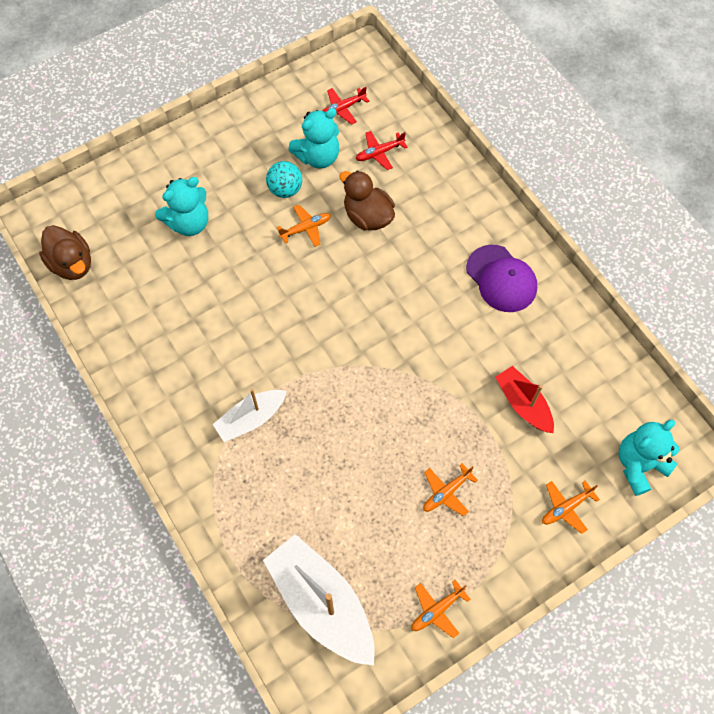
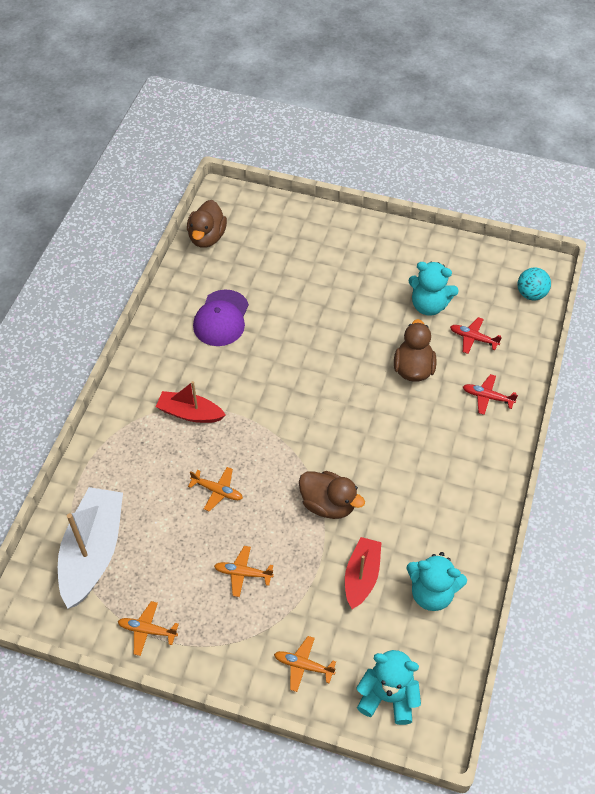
camera: 50 degrees right, 10 degrees down
(189, 223) = (299, 273): turquoise teddy bear -> turquoise teddy bear (431, 593)
(251, 419) = (190, 413): white boat -> red boat
(285, 189) = (382, 306): turquoise ball -> turquoise ball (531, 294)
(305, 228) = (364, 339): orange plane -> orange plane (217, 491)
(342, 109) = (484, 291): red plane -> red plane (487, 397)
(438, 378) = (328, 504): none -> brown duck
(501, 279) = (452, 489): purple cap -> purple cap (221, 318)

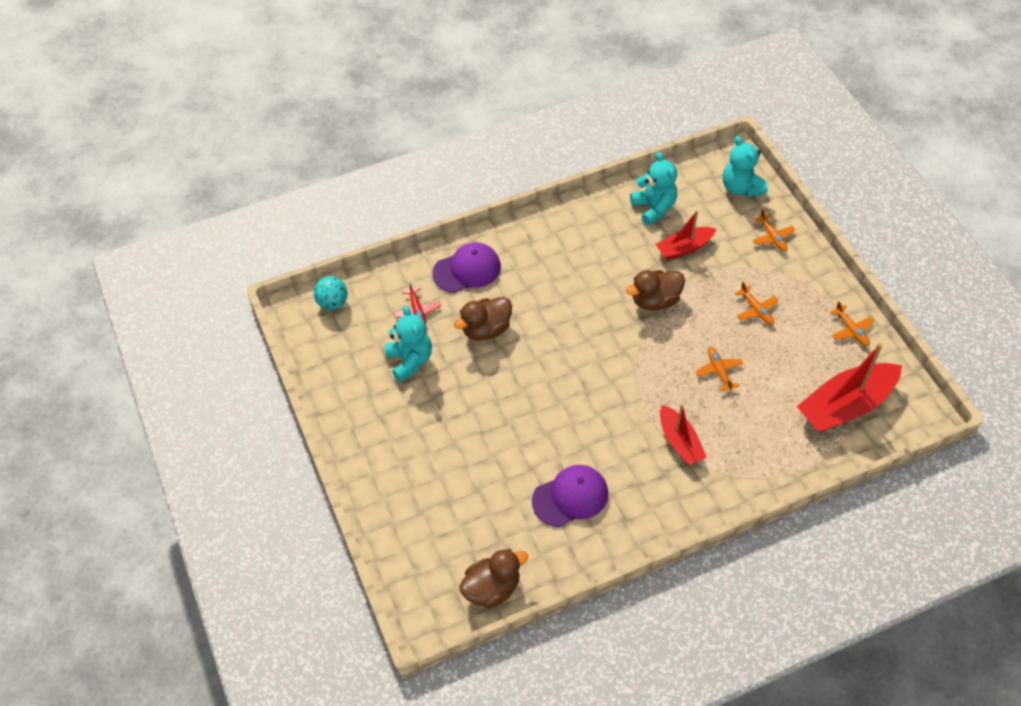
camera: 130 degrees left, 0 degrees up
(93, 552) = (846, 406): white boat -> red boat
(328, 504) = (655, 301): brown duck -> brown duck turned 105 degrees counterclockwise
(487, 397) = (467, 270): red plane -> purple cap

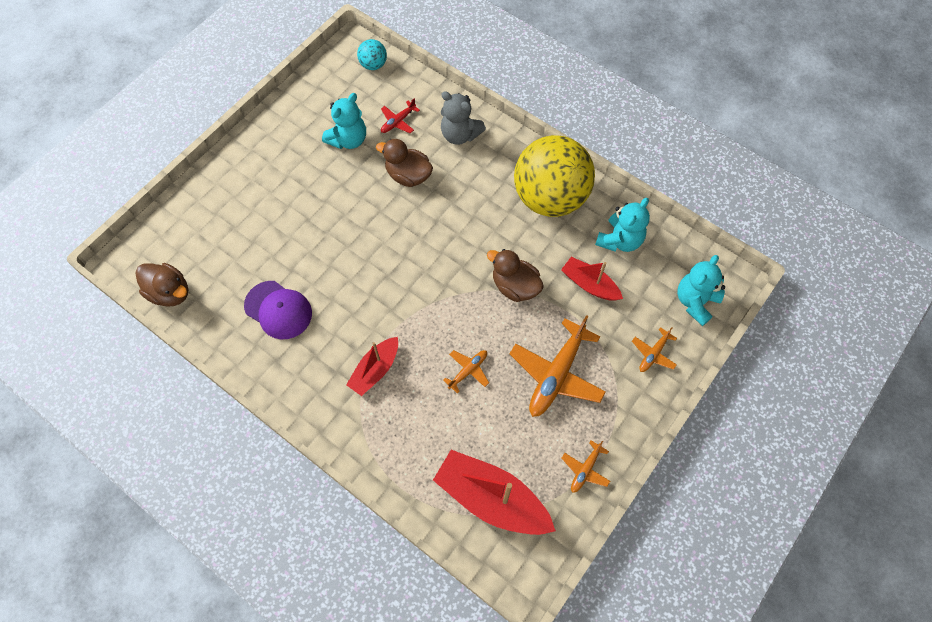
camera: 60 degrees right, 10 degrees up
(467, 270) = (460, 134): purple cap -> grey teddy bear
(580, 235) = (550, 198): none -> yellow ball
(756, 310) = (556, 374): orange plane -> orange plane, size x2.03

